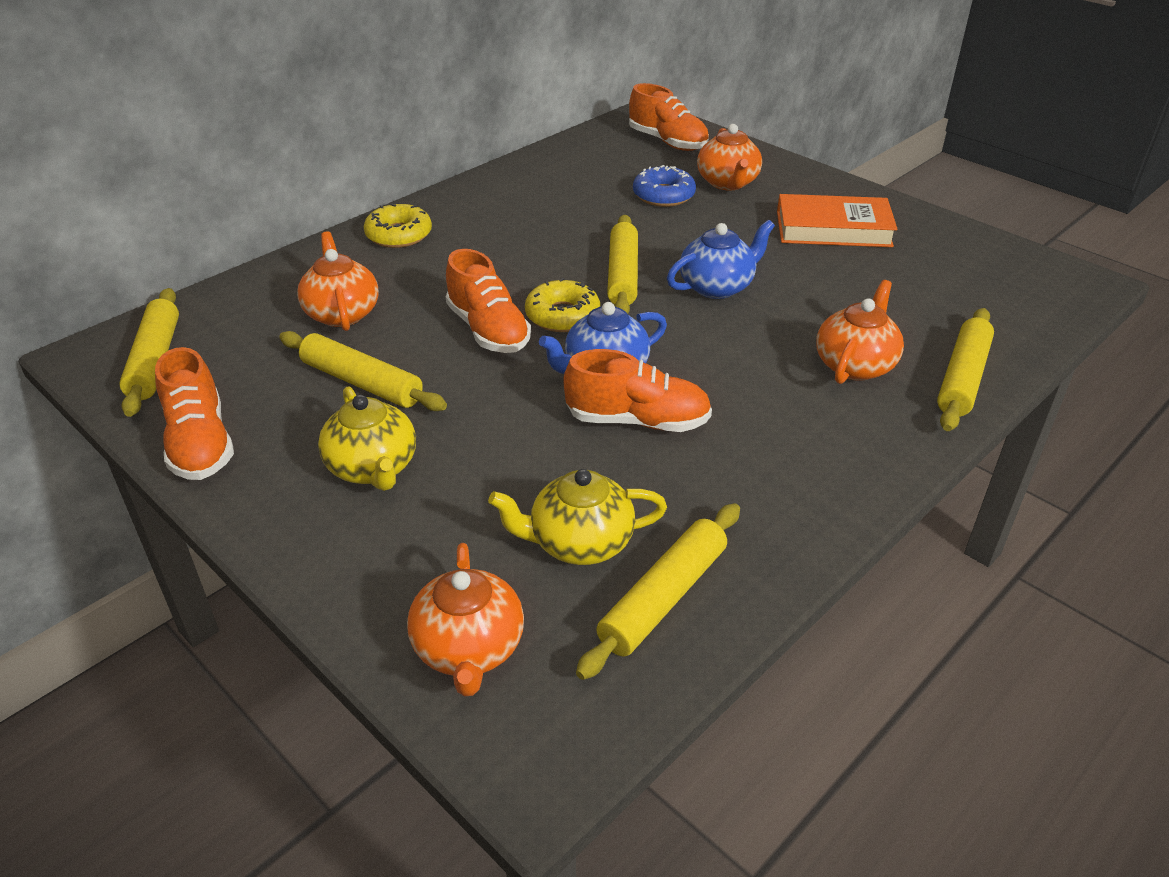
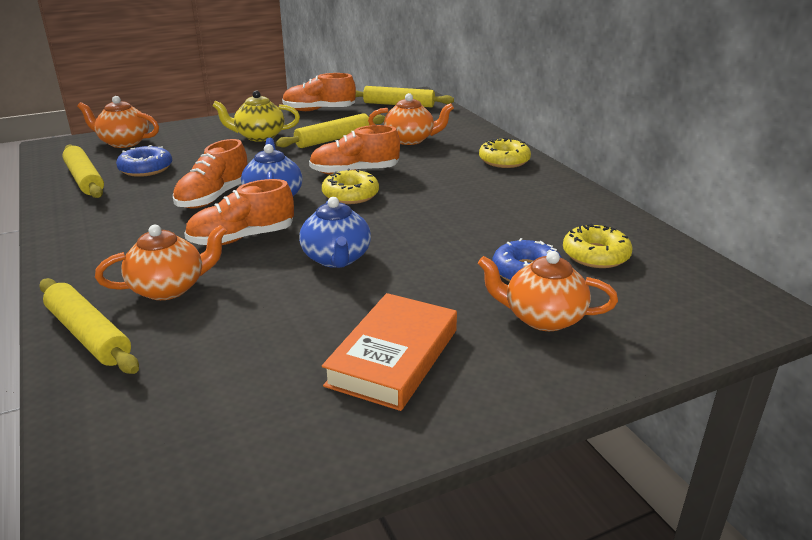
camera: 110 degrees right, 10 degrees down
(579, 542) = (146, 169): yellow teapot -> blue donut
(610, 171) = (595, 255): none -> yellow donut
(623, 275) = (388, 224): yellow rolling pin -> none
(667, 142) = (672, 305): orange shoe -> orange shoe (242, 238)
(855, 365) = (169, 288): orange teapot -> orange teapot turned 75 degrees counterclockwise

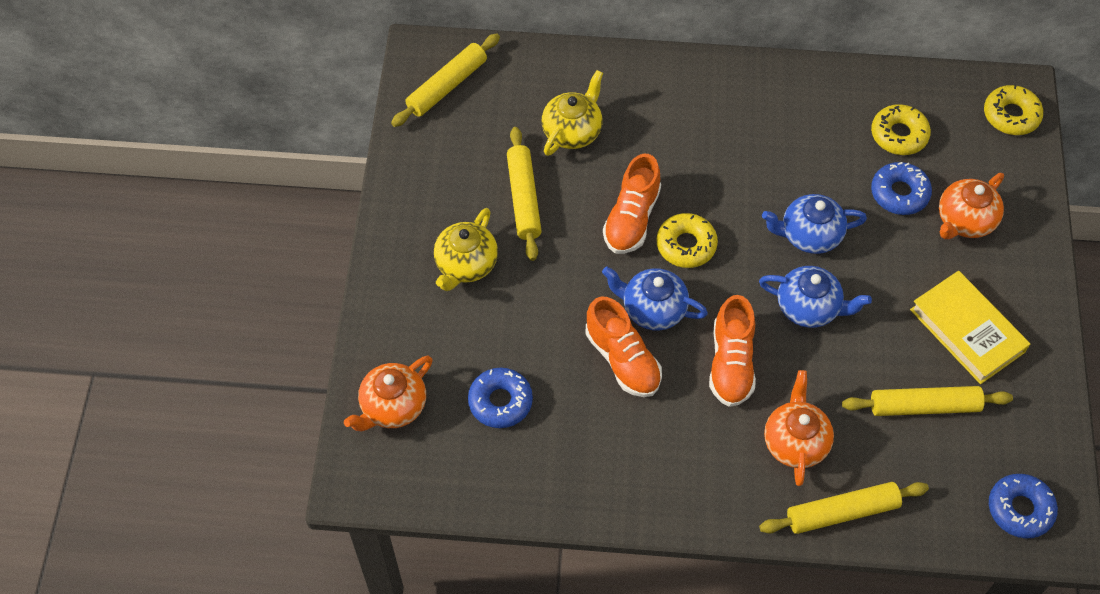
camera: 60 degrees left, 30 degrees up
(85, 179) = (496, 466): yellow rolling pin -> yellow rolling pin (924, 406)
(139, 474) = (1020, 509): none -> blue donut
(319, 110) = (410, 172): orange shoe -> none
(393, 357) = (967, 331): orange book -> yellow book
(410, 140) = (572, 131): orange teapot -> yellow teapot
(420, 240) = (809, 235): none -> blue teapot
(504, 160) = (681, 84): yellow donut -> yellow donut (1011, 115)

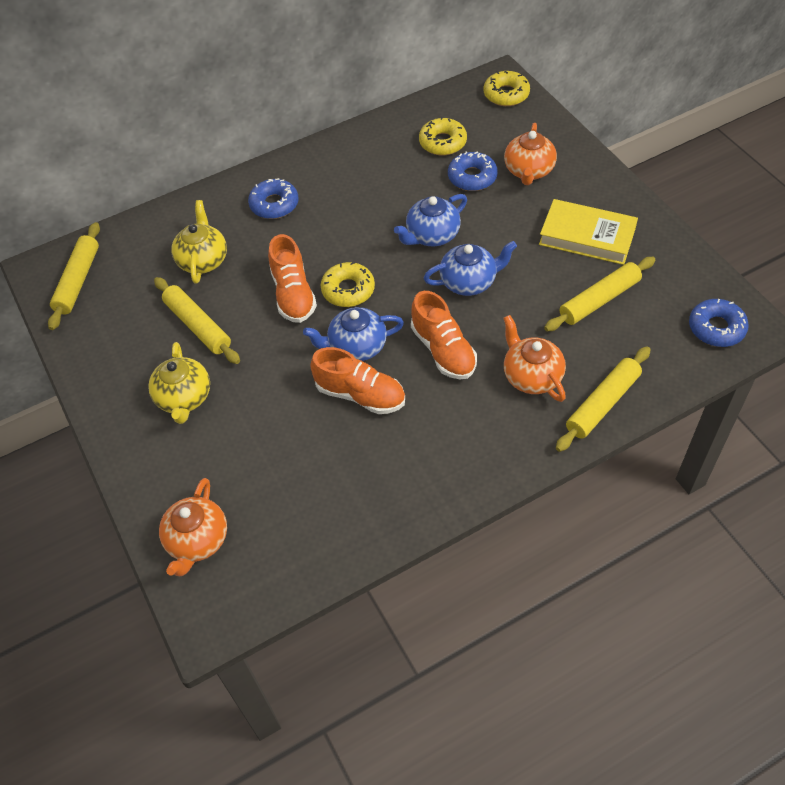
camera: 30 degrees left, 5 degrees down
(500, 402) = (286, 482): blue donut -> blue donut (274, 204)

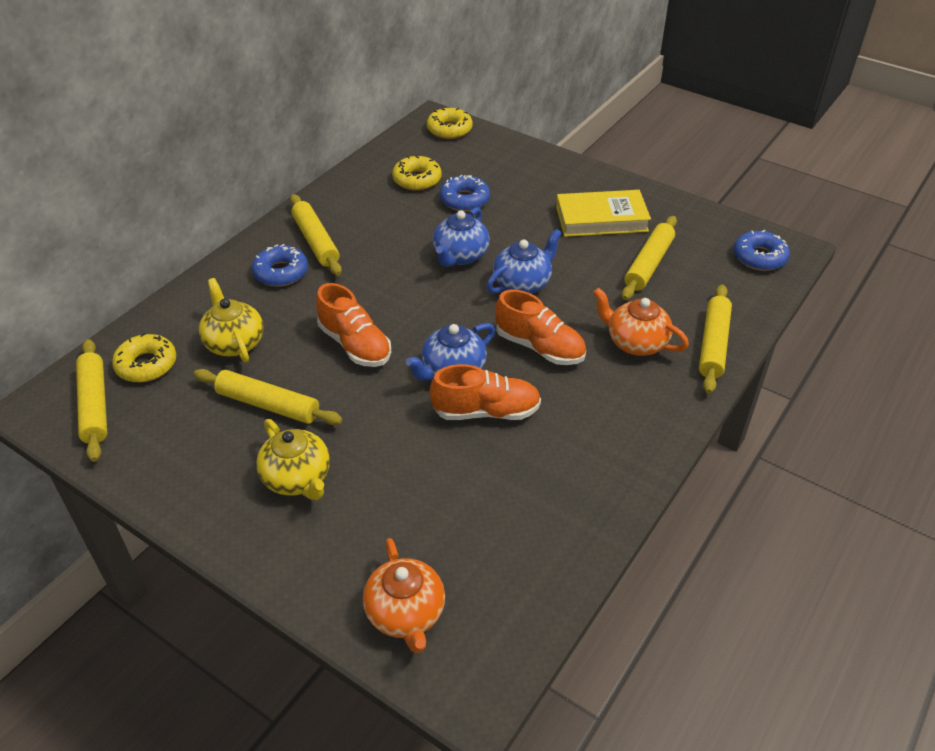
camera: 30 degrees left, 10 degrees down
(319, 182) = (316, 241): none -> yellow rolling pin
(348, 290) = (409, 324): yellow donut -> yellow donut (146, 365)
(529, 171) = (513, 182): orange teapot -> none

